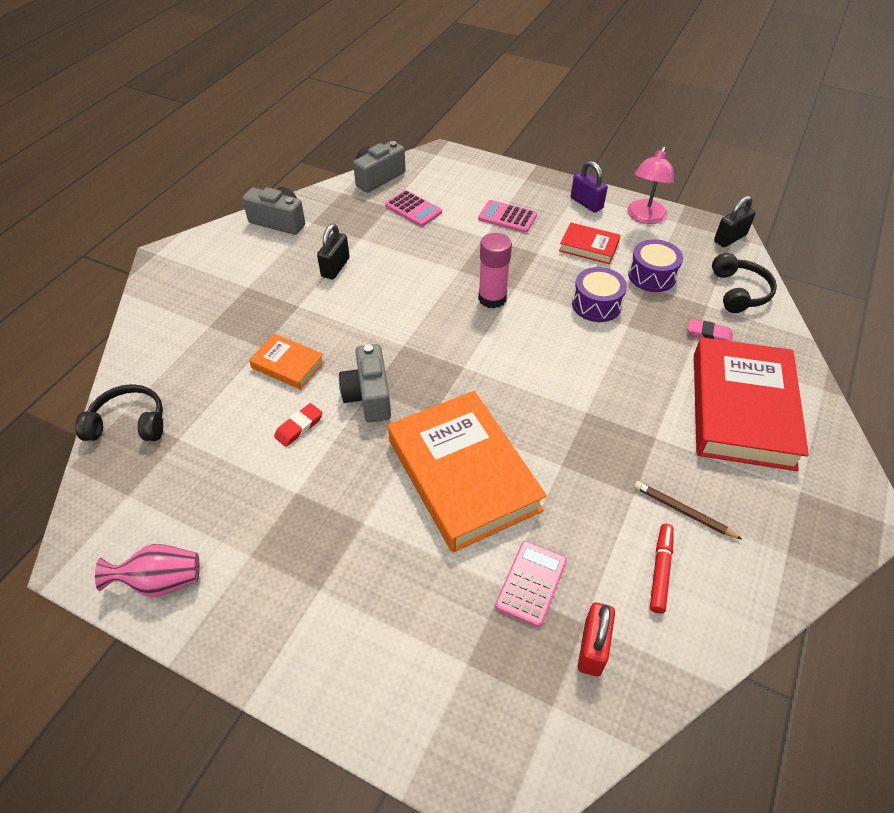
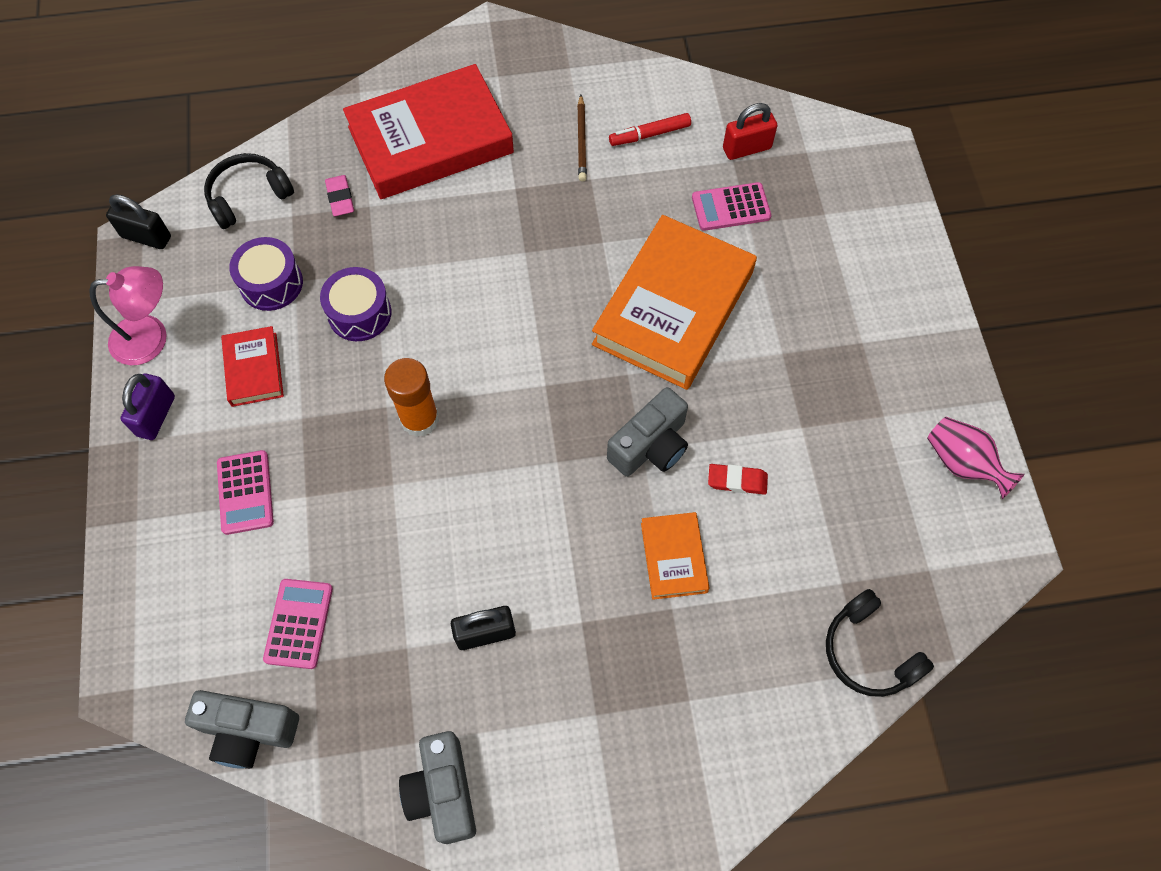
camera: 125 degrees left, 15 degrees up
(492, 298) = (419, 419): pink glue stick -> orange glue stick

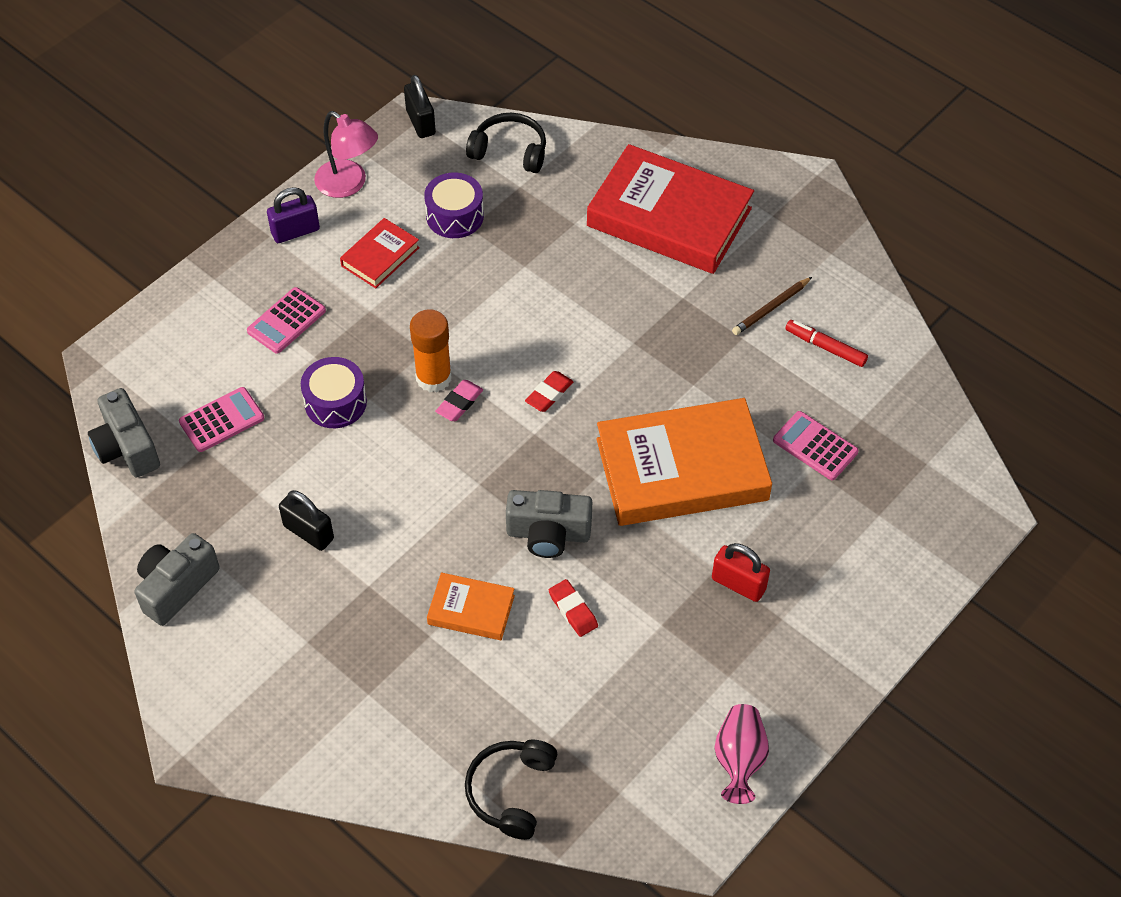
camera: 50 degrees right, 10 degrees down
(340, 198) = (563, 202): pink eraser -> pink eraser (459, 403)
(359, 313) = (482, 282): purple drum -> purple drum (335, 402)
(517, 346) = (549, 394): none -> red eraser
(674, 557) = (471, 610): orange book -> orange book turned 60 degrees clockwise
(746, 148) = (884, 420): red padlock -> red padlock (738, 584)

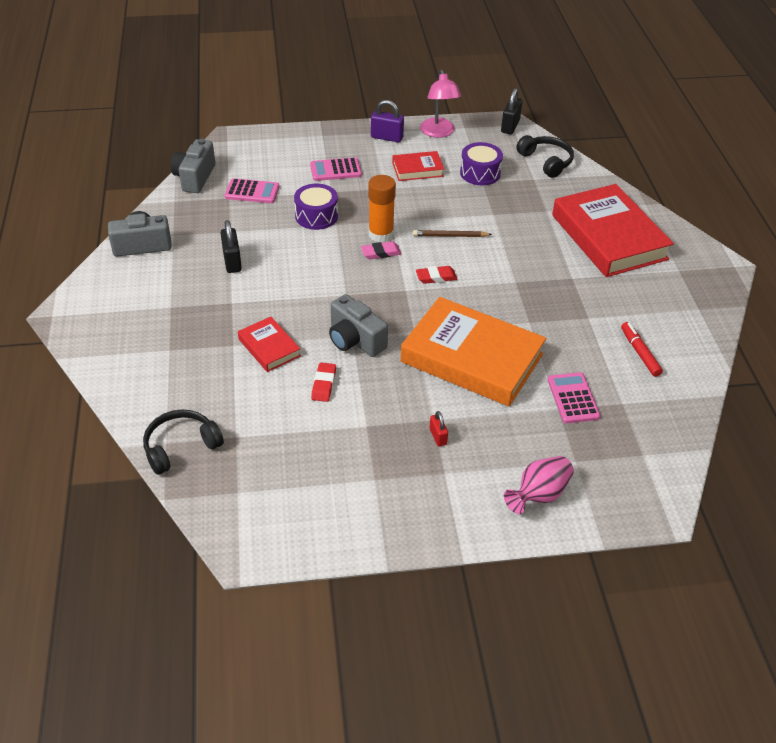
camera: 40 degrees right, 10 degrees down
(471, 610) = (269, 347): orange book -> red book
(738, 584) = (438, 436): red padlock -> red padlock, size x0.60
(739, 760) = (327, 528): pink vase -> pink vase (539, 494)
(770, 308) = (624, 313): brown pencil -> brown pencil (450, 236)

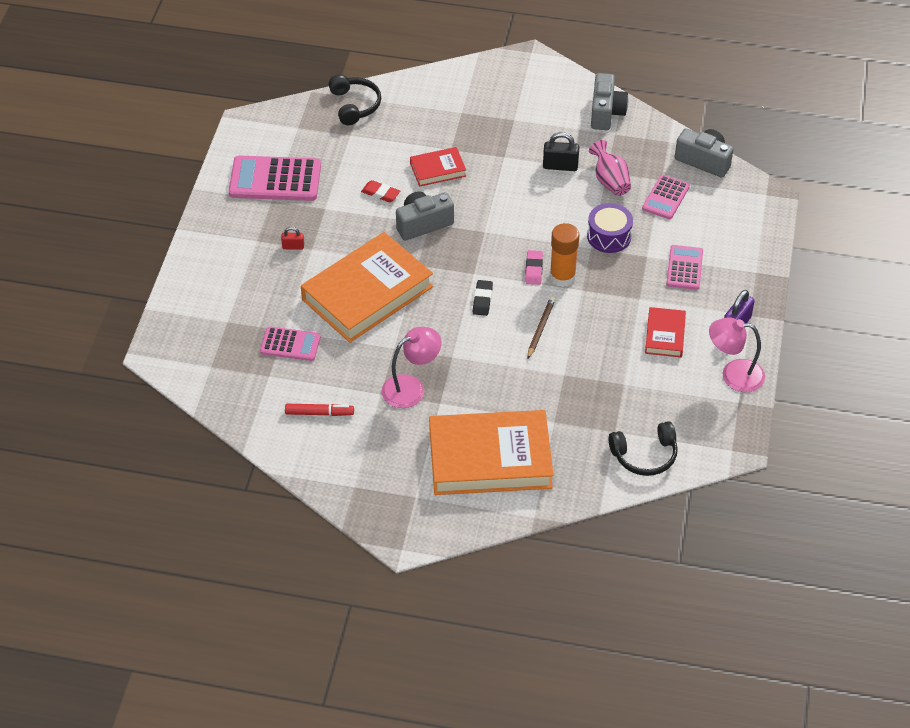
camera: 110 degrees right, 5 degrees up
(338, 486) = (275, 179): none -> pink calculator
(436, 277) = (482, 300): red eraser -> black eraser
(480, 173) = (641, 387): purple drum -> none
(510, 126) = (728, 447): black padlock -> none
(539, 494) = (208, 288): pink vase -> pink vase (610, 181)
(568, 299) = (411, 387): none -> pink lamp
(608, 237) = (490, 458): red book -> orange book

